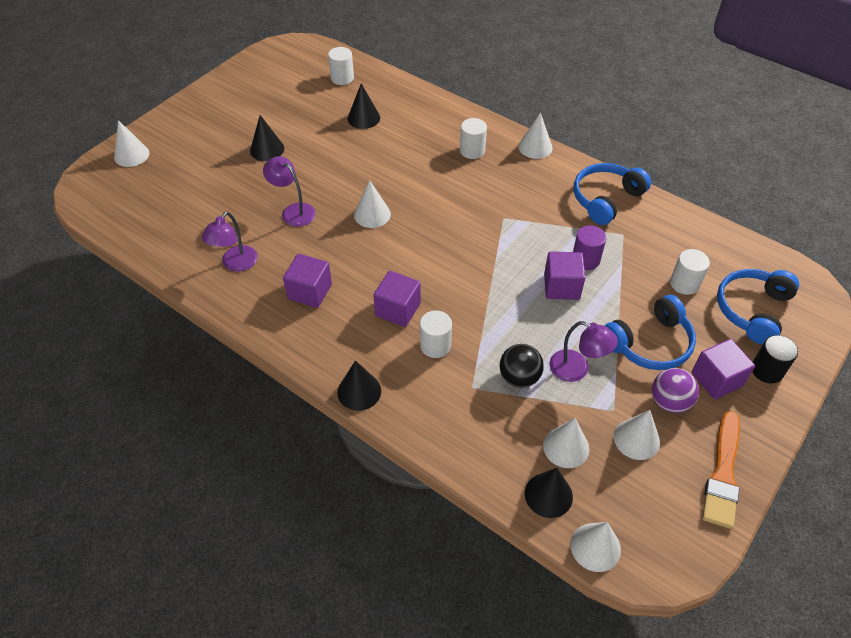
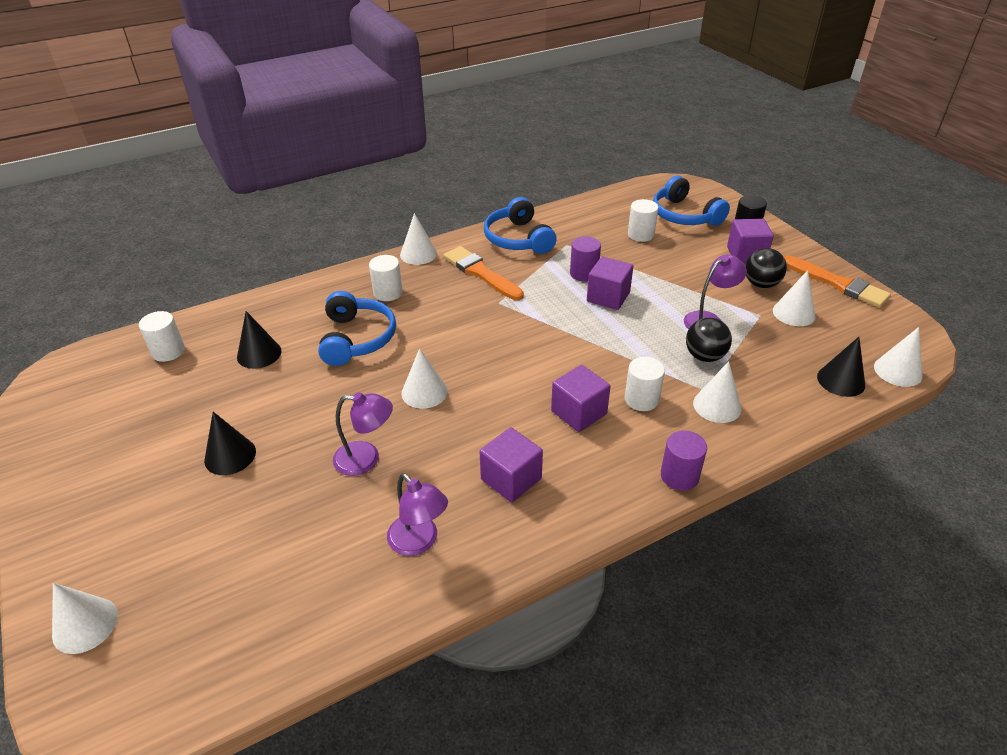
camera: 65 degrees left, 10 degrees down
(293, 211) = (366, 459): purple lamp -> purple lamp turned 150 degrees counterclockwise
(359, 391) = (679, 476): black cone -> purple cylinder
(536, 193) = (481, 273): none -> orange brush
(566, 447) = (792, 354): white cone -> white cone (717, 405)
(650, 343) = (696, 272): blue headphones -> blue headphones (356, 338)
(669, 402) = (761, 284): purple ball -> black ball

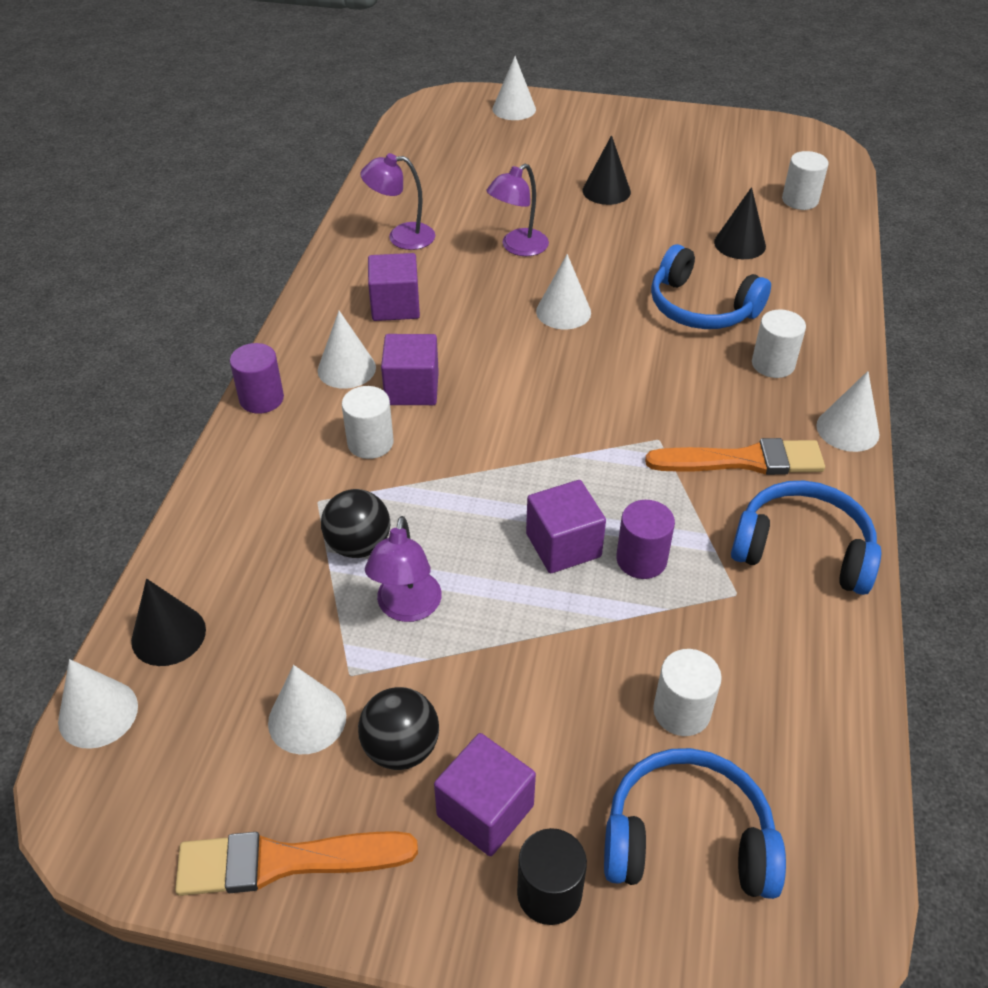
camera: 130 degrees right, 5 degrees up
(717, 405) = (288, 491): white cone -> white cone (346, 369)

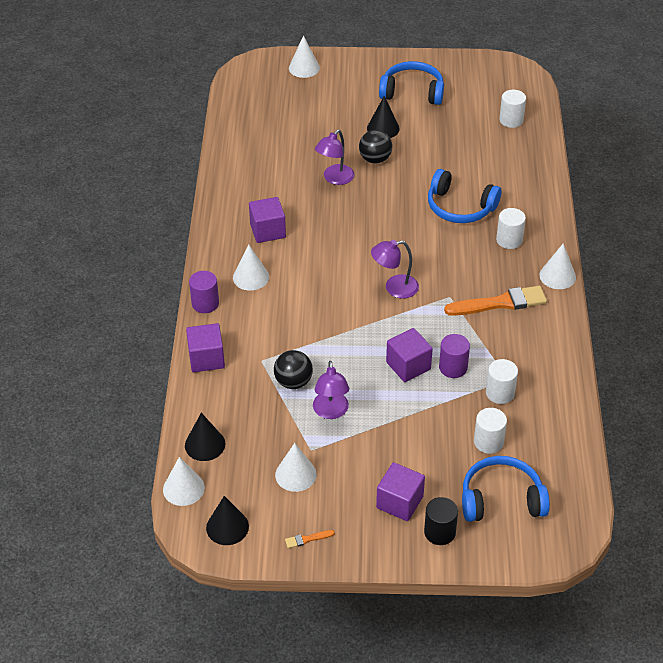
camera: 10 degrees left, 0 degrees up
(285, 861) = (307, 539): orange brush -> orange brush, size x0.42
(370, 443) = (281, 322): white cylinder -> white cylinder (500, 393)
(401, 237) = (256, 180): purple lamp -> purple lamp (394, 288)
(401, 748) = (349, 480): black ball -> black ball (375, 159)
(412, 389) = (295, 285): purple cube -> purple cube (206, 358)
(563, 312) = (375, 221): white cone -> none
(740, 244) = (477, 158): black cone -> black cone (227, 527)
(802, 550) = (540, 350): blue headphones -> blue headphones (412, 92)

